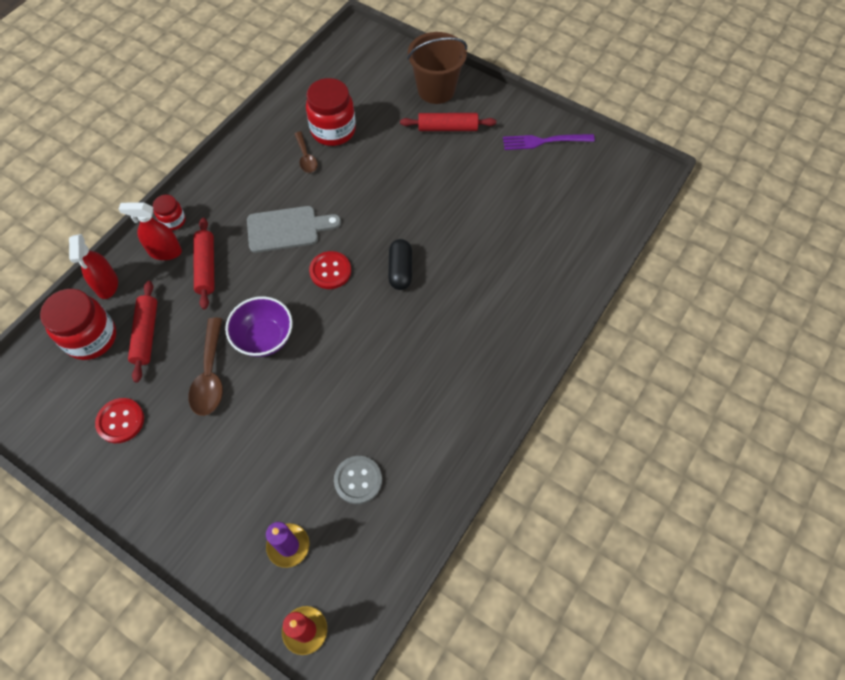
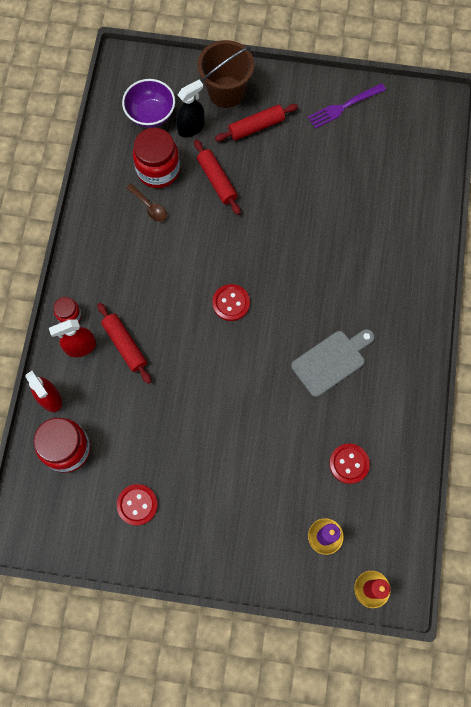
camera: 25 degrees left, 10 degrees up
(146, 334) = (111, 425): red rolling pin -> red rolling pin (217, 180)
(210, 375) = (186, 435): brown spoon -> none
(264, 338) = (211, 384): purple bowl -> purple bowl (151, 114)
(287, 229) = (173, 281): grey cutting board -> grey cutting board (331, 361)
(358, 480) = (349, 464): grey button -> red button
(385, 107) = (191, 128): none -> black spray bottle
(400, 270) = (287, 277): black capsule -> none

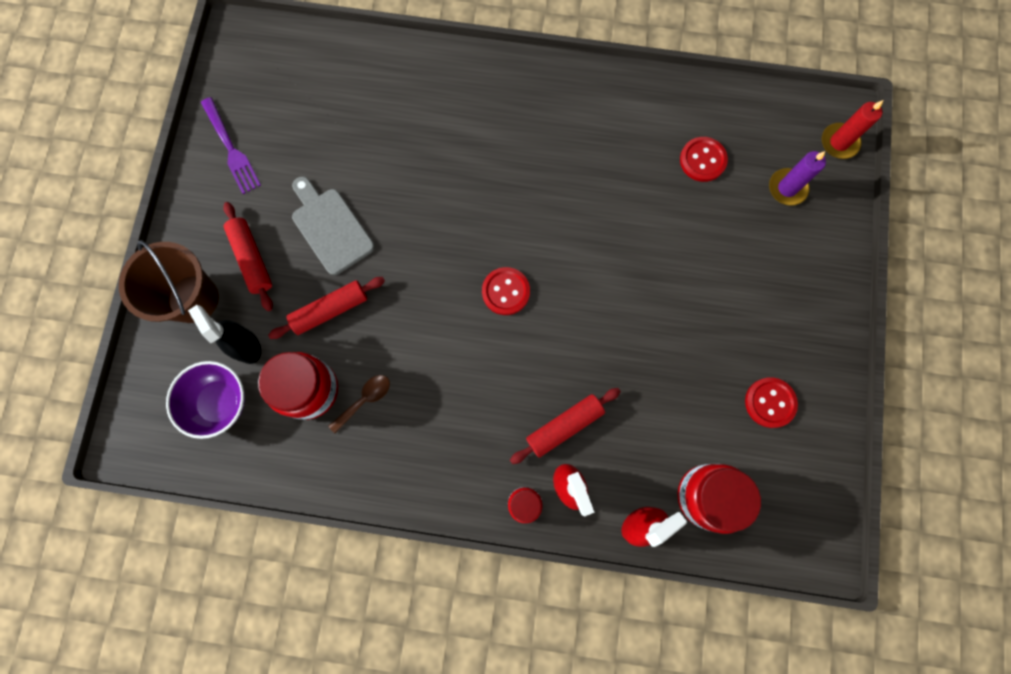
camera: 90 degrees left, 5 degrees up
(331, 361) = (580, 175): grey cutting board -> grey cutting board (330, 227)

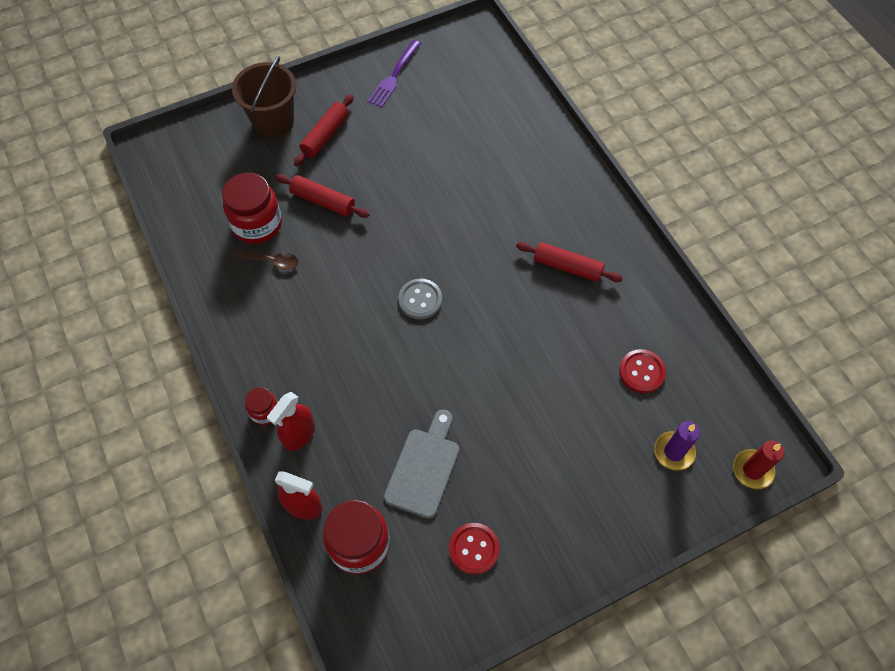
camera: 55 degrees right, 15 degrees down
(220, 402) = (212, 180): purple bowl -> none
(246, 345) = (262, 170): black spray bottle -> none
(330, 227) = (383, 164): grey cutting board -> grey cutting board (424, 468)
(505, 292) = (420, 300): red button -> grey button
(564, 426) = (344, 403): red rolling pin -> red rolling pin (567, 267)

